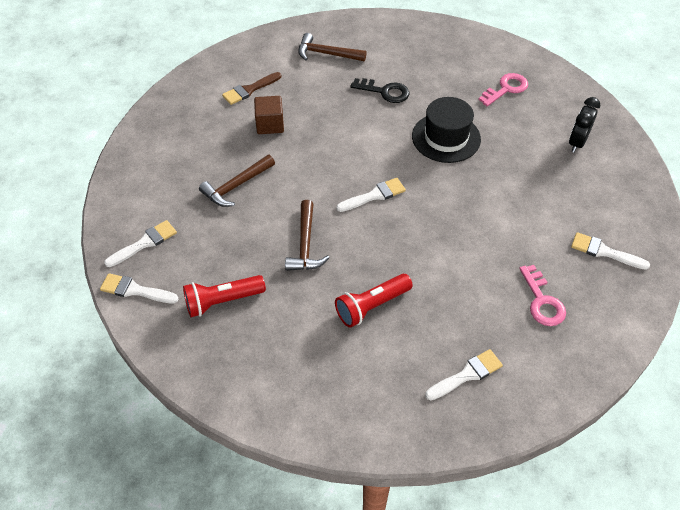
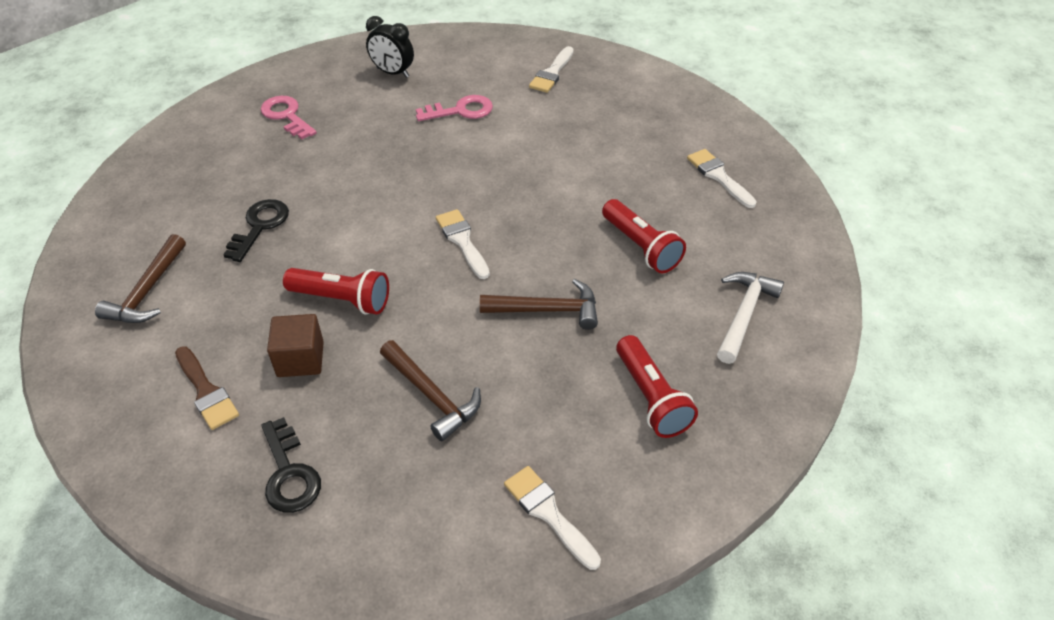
camera: 90 degrees left, 5 degrees down
(135, 290) = (643, 514): white brush -> none
(190, 130) = (289, 474): none -> black key
(296, 370) = (744, 314): none -> white hammer
(318, 138) = (342, 300): none -> red flashlight
(446, 138) = (366, 172): black hat -> none
(542, 301) = (619, 118): pink key -> pink key (461, 110)

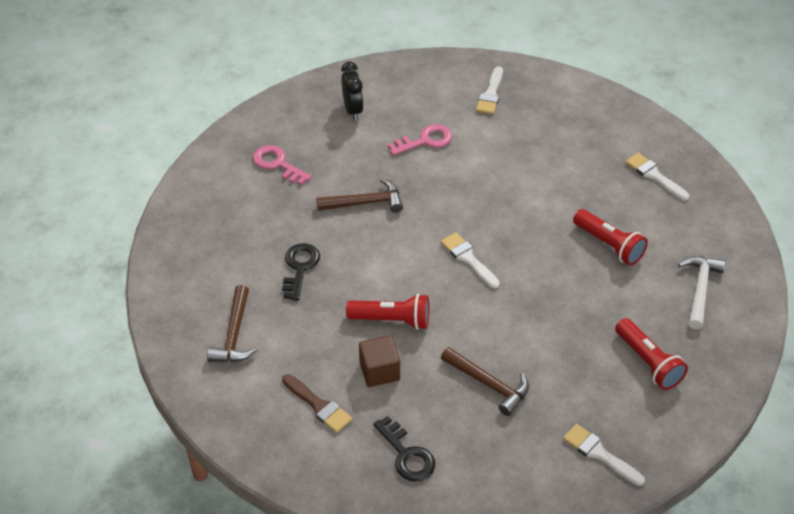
camera: 10 degrees left, 0 degrees up
(393, 73) = (353, 110): black clock -> black clock turned 120 degrees counterclockwise
(547, 310) = (552, 306): brown hammer -> brown hammer (365, 203)

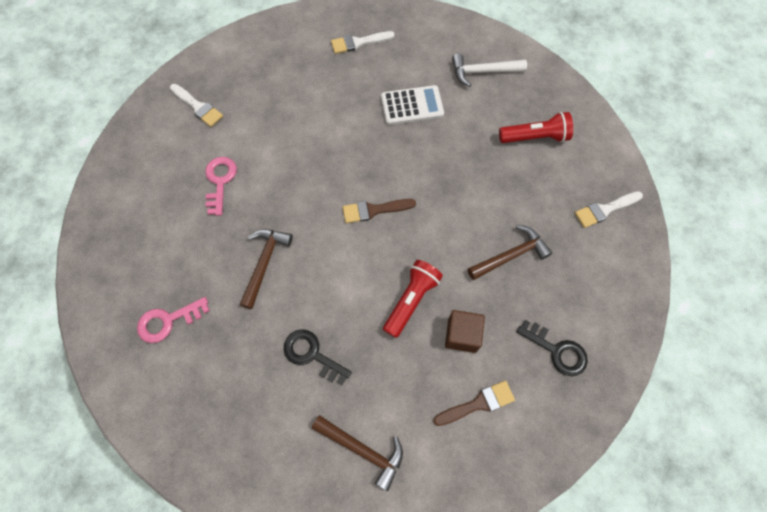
camera: 65 degrees left, 20 degrees up
(353, 110) = (142, 224): black clock -> none
(407, 455) = (557, 350): black key -> black key turned 45 degrees clockwise
(468, 259) = (374, 210): white brush -> brown brush
(609, 245) = (412, 106): red flashlight -> white calculator
(700, 290) = (483, 72): white hammer -> white hammer turned 45 degrees counterclockwise

